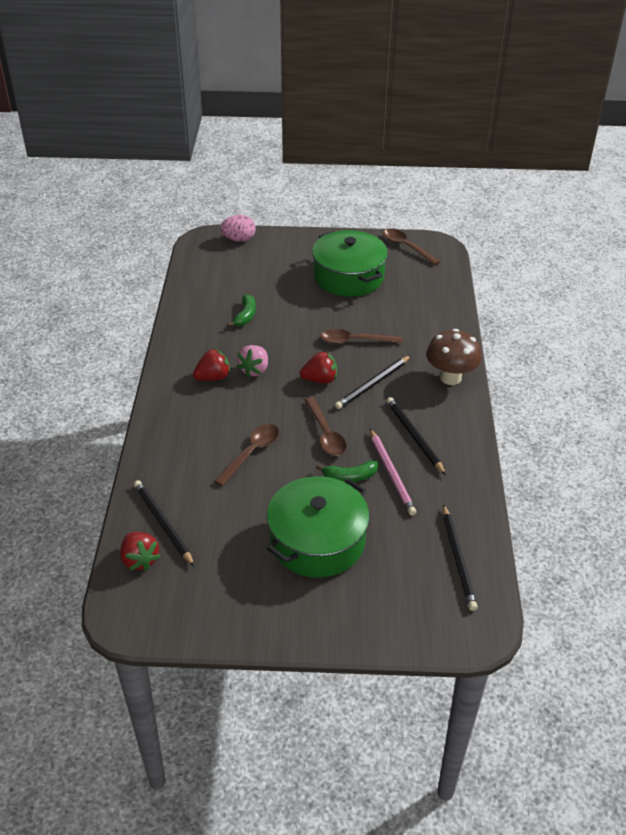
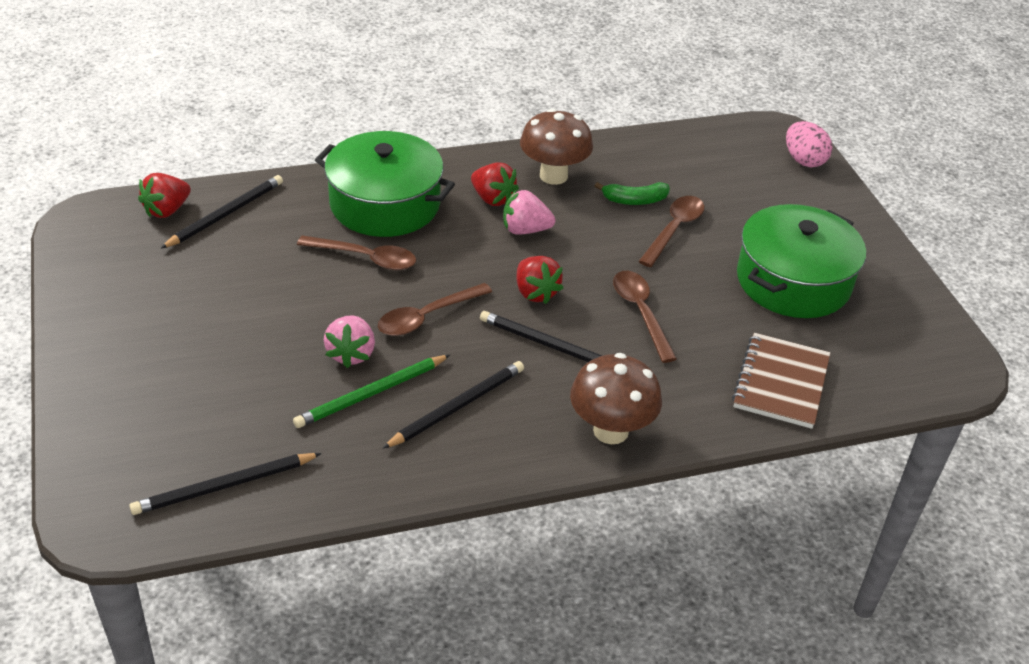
camera: 70 degrees right, 0 degrees up
(201, 344) = (553, 176): none -> brown mushroom
(317, 541) = (227, 343): green pot -> green pot (385, 204)
(350, 477) = (351, 354): green banana -> pink strawberry
(391, 474) = (371, 394): pink pencil -> green pencil
(406, 247) = (923, 333): brown spoon -> brown spoon (674, 230)
(430, 306) = (780, 383): none -> brown notebook

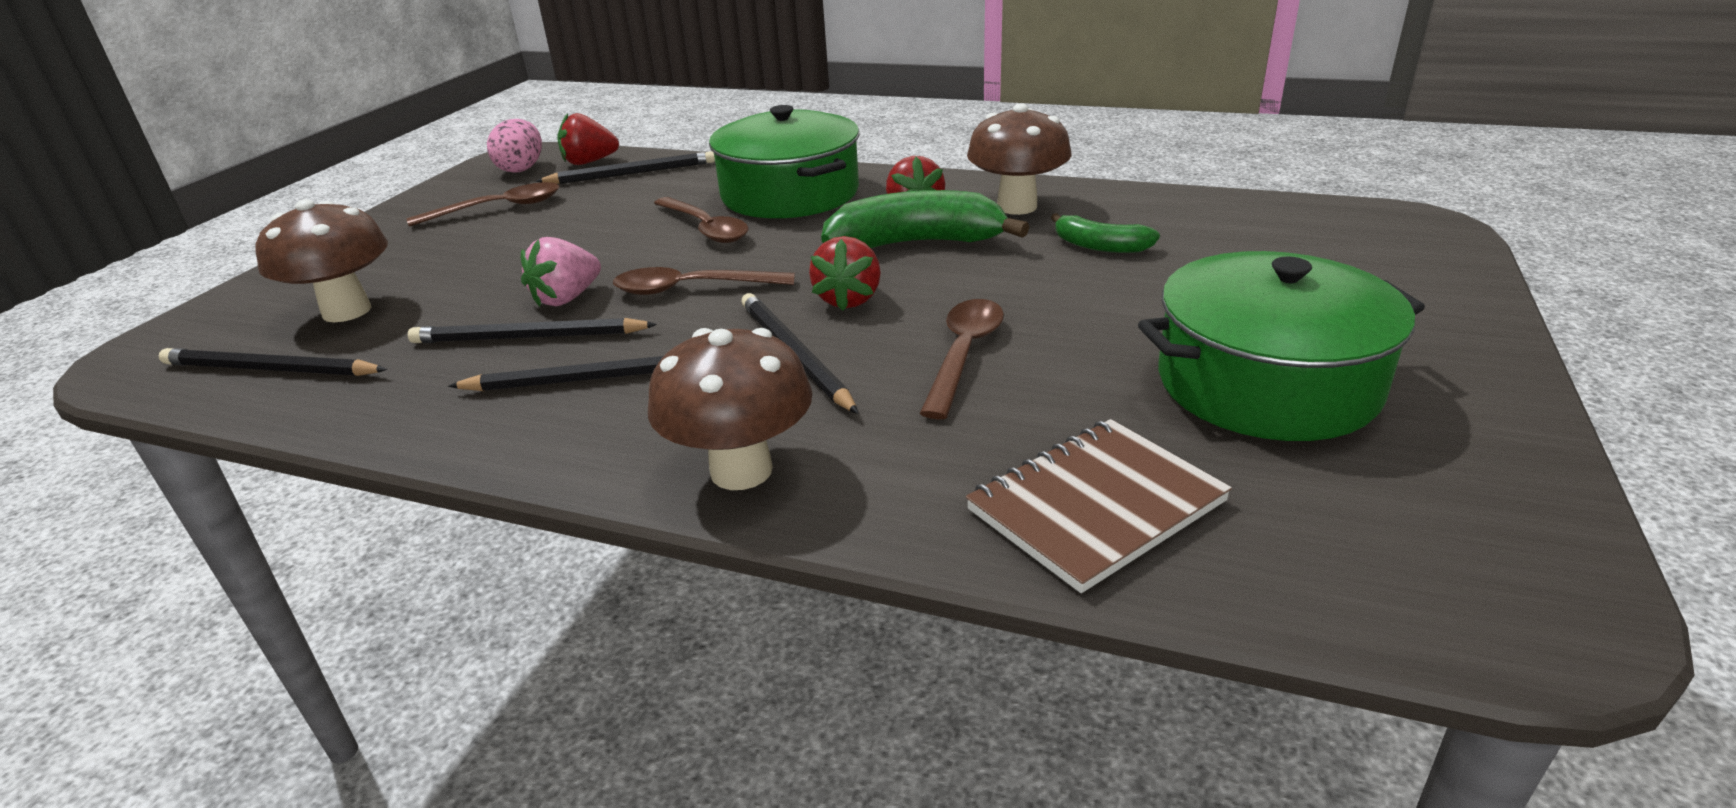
camera: 40 degrees right, 10 degrees down
(199, 422) = (347, 311): none -> brown mushroom
(371, 394) = (528, 337): green pencil -> black pencil
(525, 230) = (916, 243): pink strawberry -> green banana
(674, 230) = (1124, 284): brown spoon -> brown spoon (498, 208)
(804, 160) = (1432, 257): pink egg -> pink egg (521, 169)

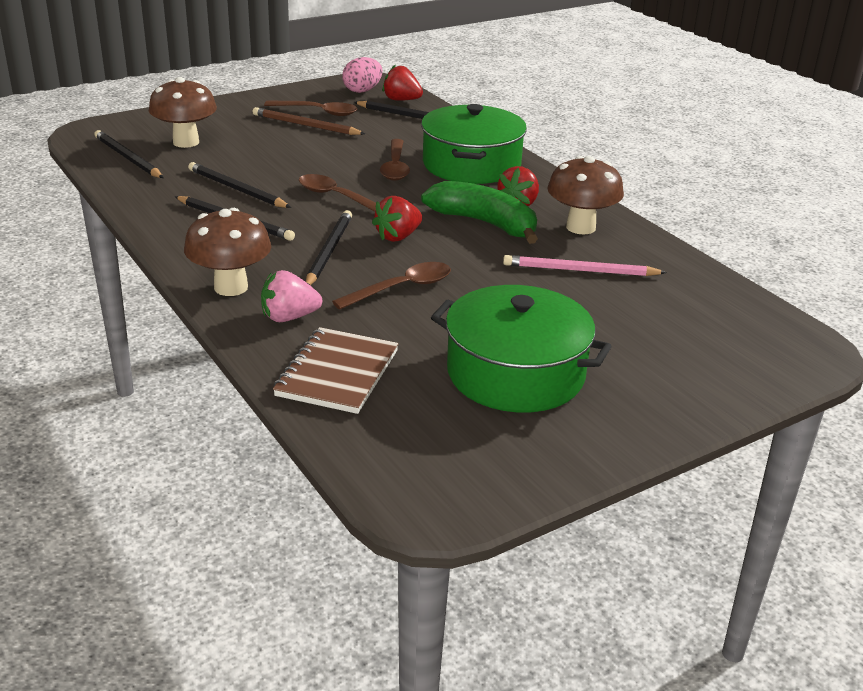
camera: 35 degrees right, 0 degrees up
(506, 228) = (305, 125): none -> brown pencil
(567, 298) = (278, 177): pink strawberry -> pink strawberry (289, 317)
(1095, 506) = (337, 373): brown notebook -> brown notebook turned 75 degrees counterclockwise
(1100, 246) = (579, 270): green banana -> pink pencil

